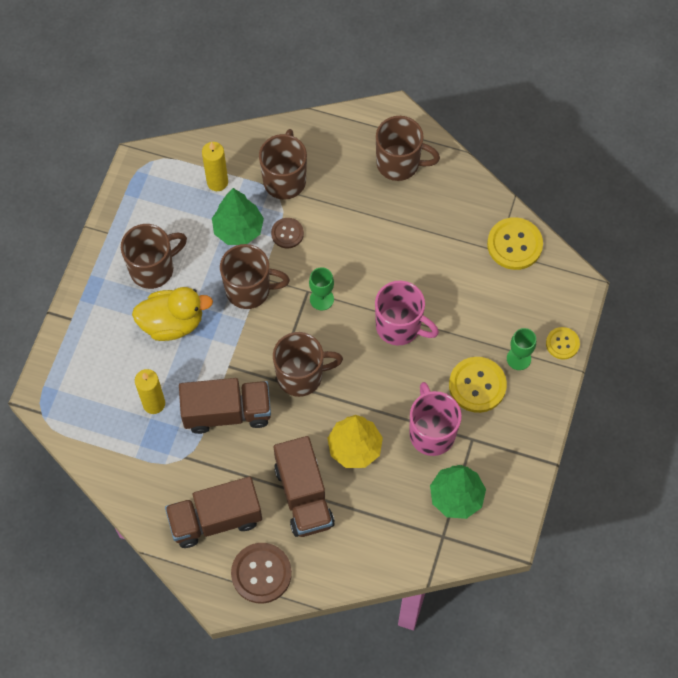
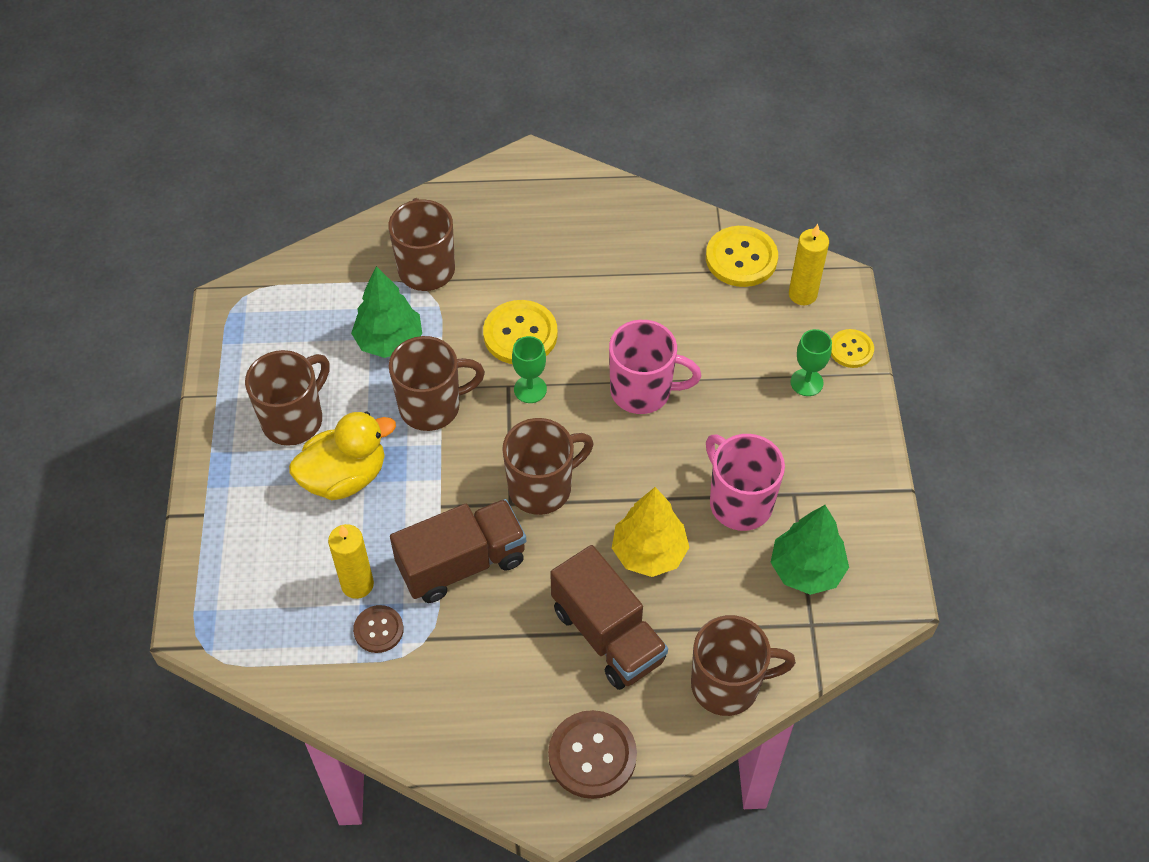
camera: 20 degrees left, 10 degrees down
(215, 519) = (500, 705): brown truck -> none
(217, 182) = (340, 295): yellow candle -> yellow candle (802, 294)
(287, 233) = (454, 327): brown button -> brown button (378, 630)
(399, 163) = (561, 211): brown mug -> brown mug (727, 685)
(477, 385) = (770, 429): yellow button -> yellow button (520, 334)

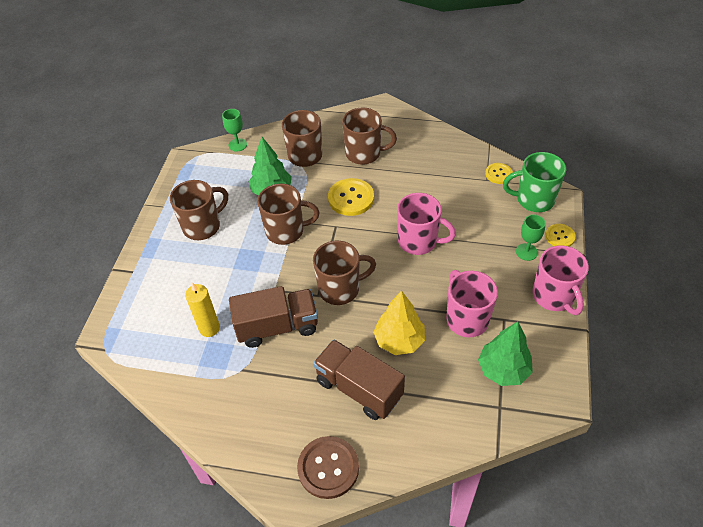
camera: 15 degrees right, 5 degrees down
(345, 477) = (222, 263): yellow duck -> none
(378, 630) = (213, 358): brown button -> none
(530, 389) = (348, 230): green goblet -> green goblet (237, 145)
(607, 635) = (359, 388): brown truck -> brown truck turned 150 degrees clockwise
(727, 685) = (432, 437): brown mug -> brown mug (364, 154)
(741, 258) = (498, 174): yellow button -> yellow button, size x0.59
(802, 294) = (534, 200): yellow candle -> green mug
(858, 446) = (553, 296): none -> pink mug

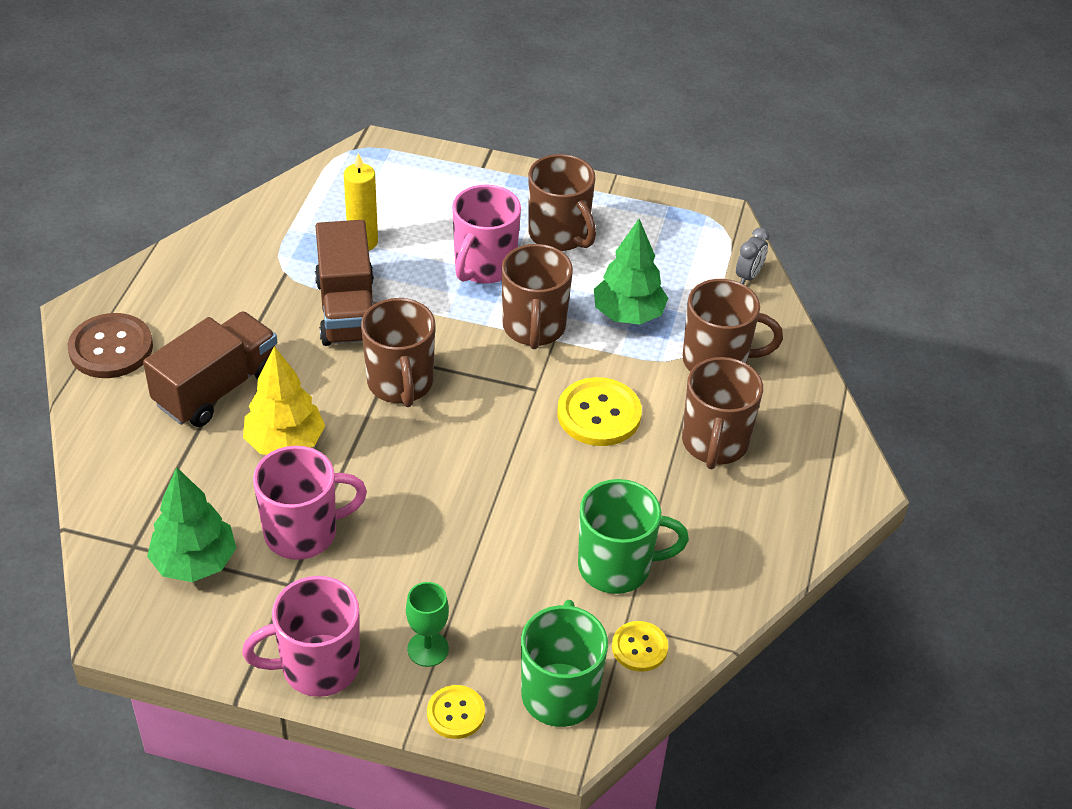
camera: 90 degrees right, 5 degrees down
(237, 145) = (748, 276): green goblet -> grey clock
(418, 241) = (481, 494): pink mug -> pink mug (484, 266)
(453, 185) = (616, 567): none -> green mug

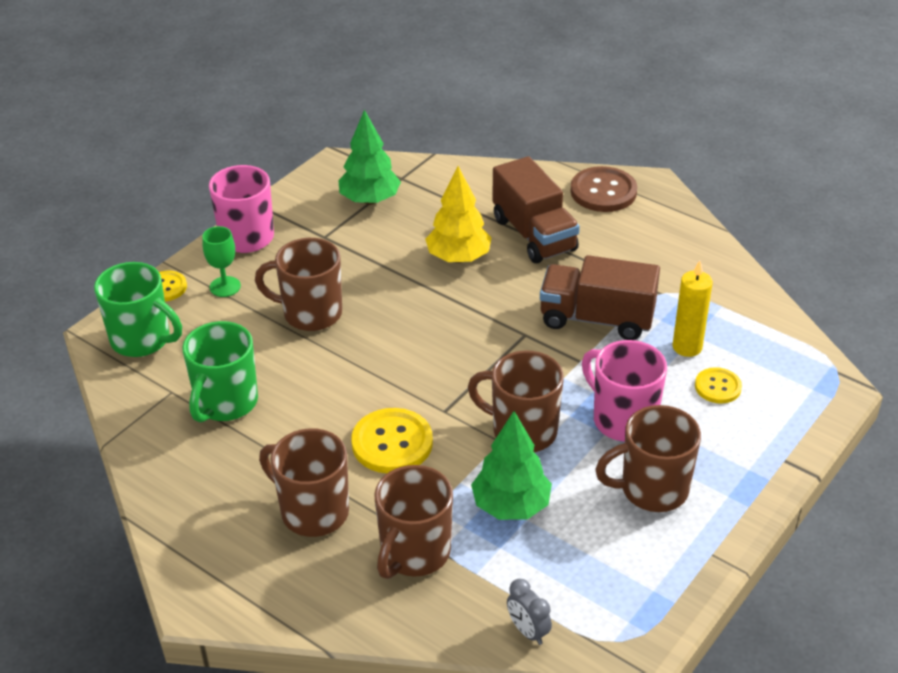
camera: 115 degrees right, 5 degrees down
(303, 533) = (365, 250): pink mug -> none
(400, 384) = (491, 330): brown mug -> brown mug (311, 313)
(639, 647) = (146, 392): yellow button -> yellow button (717, 387)

